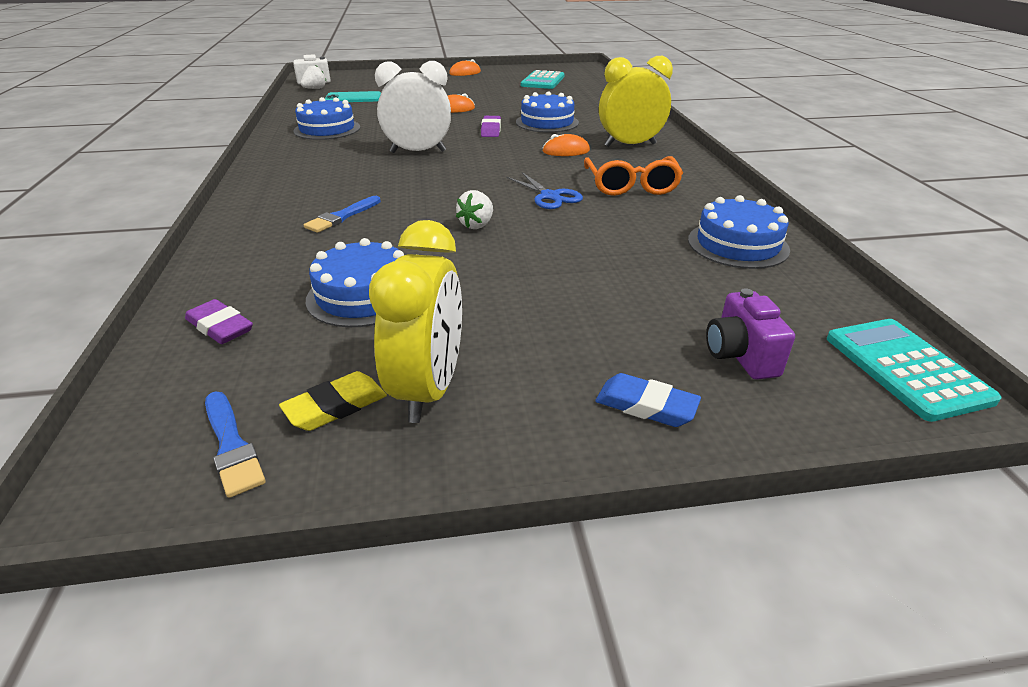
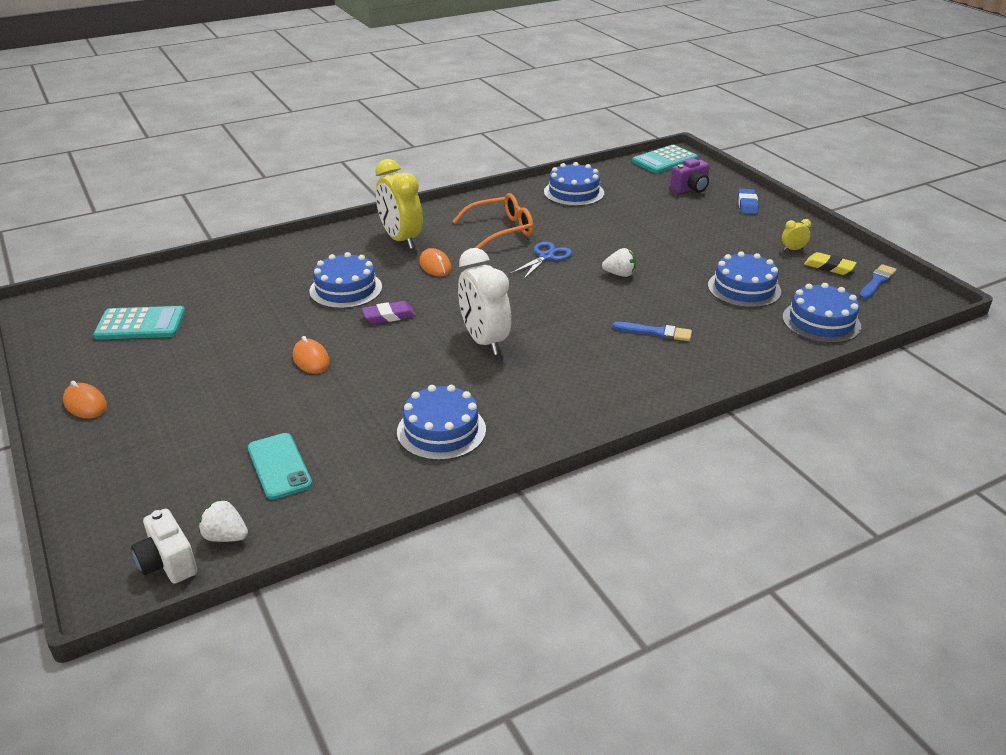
camera: 110 degrees left, 0 degrees up
(220, 327) = (821, 322): purple eraser -> blue cake
(429, 389) = (793, 249): yellow clock -> yellow clock, size x0.41

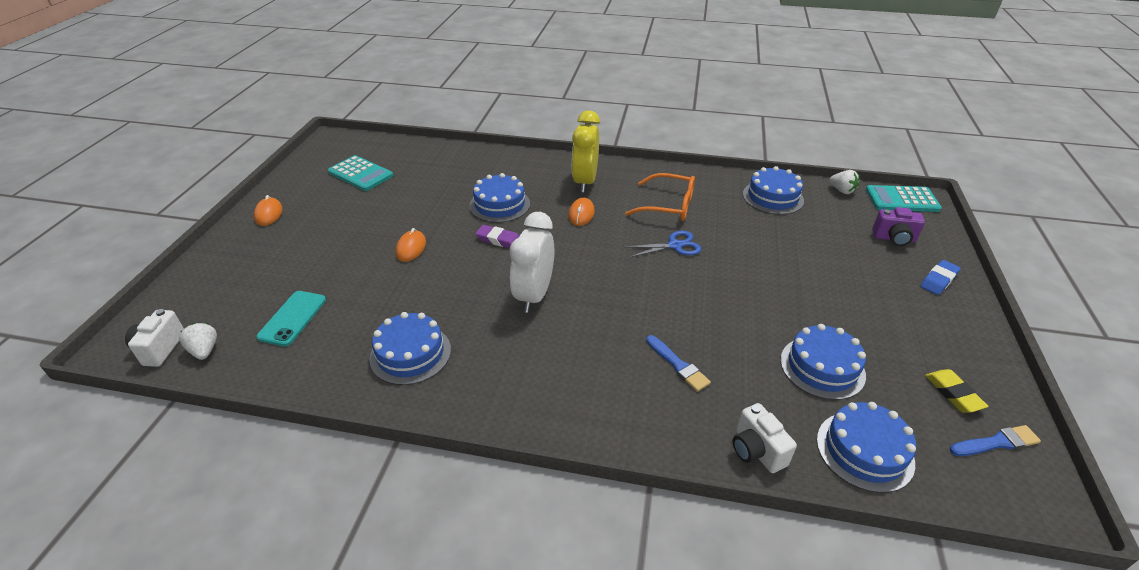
camera: 40 degrees right, 5 degrees up
(619, 274) = (717, 292): white strawberry -> white strawberry (842, 190)
(766, 354) = (756, 451): none -> white camera
(793, 249) = (932, 352): yellow clock -> none

